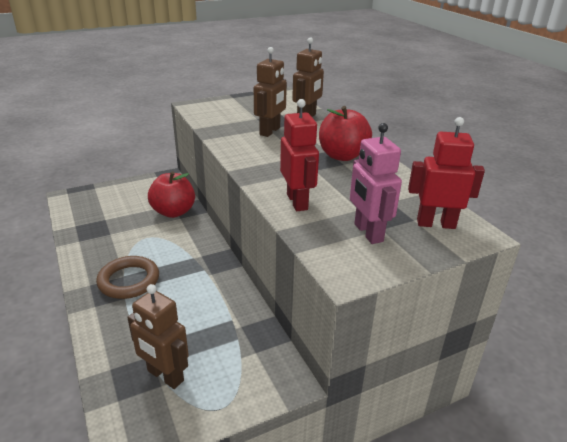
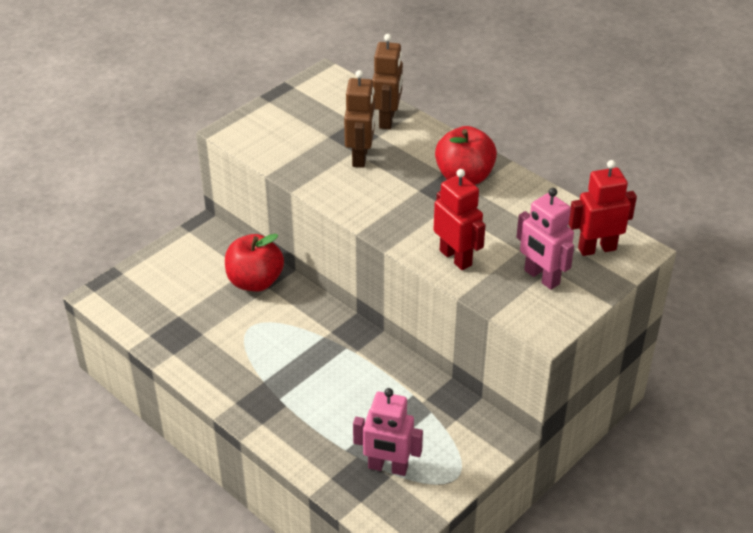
camera: 20 degrees left, 10 degrees up
(129, 281) = (275, 385): brown ring -> none
(165, 376) = (387, 467): brown robot -> pink robot

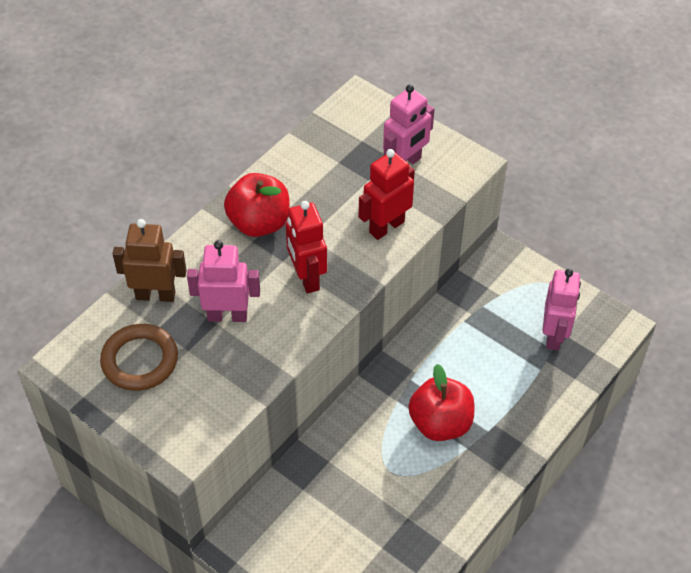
camera: 95 degrees left, 10 degrees up
(255, 281) = (320, 476): red apple -> red apple (440, 423)
(322, 112) = (140, 360): none -> brown ring
(360, 157) = (227, 316): brown robot -> pink robot
(597, 248) = (360, 125): red robot -> red robot (306, 278)

